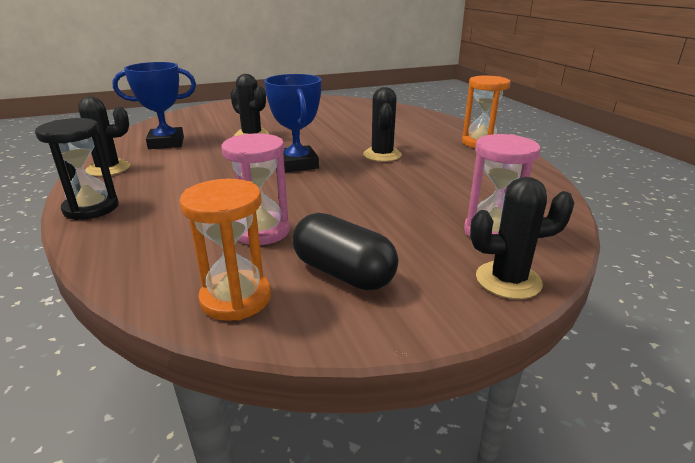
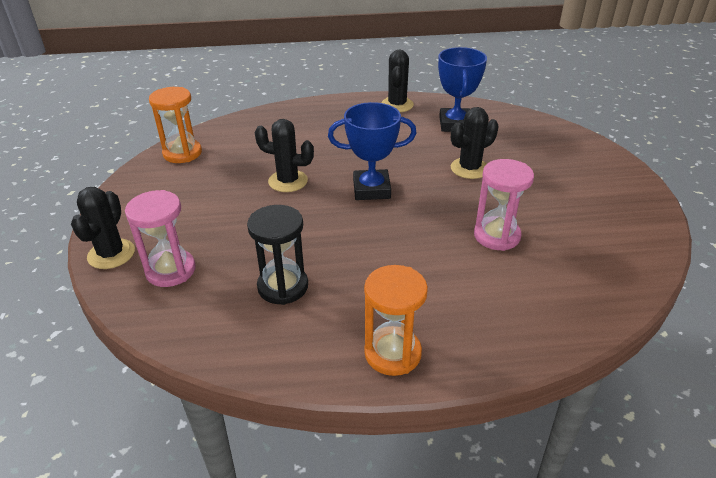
camera: 105 degrees right, 10 degrees up
(91, 208) = (325, 106): black hourglass -> black hourglass (283, 286)
(261, 231) = (250, 164): pink hourglass -> pink hourglass (496, 236)
(343, 273) = (176, 189): black capsule -> none
(382, 155) = (377, 248): black cactus -> black cactus (288, 181)

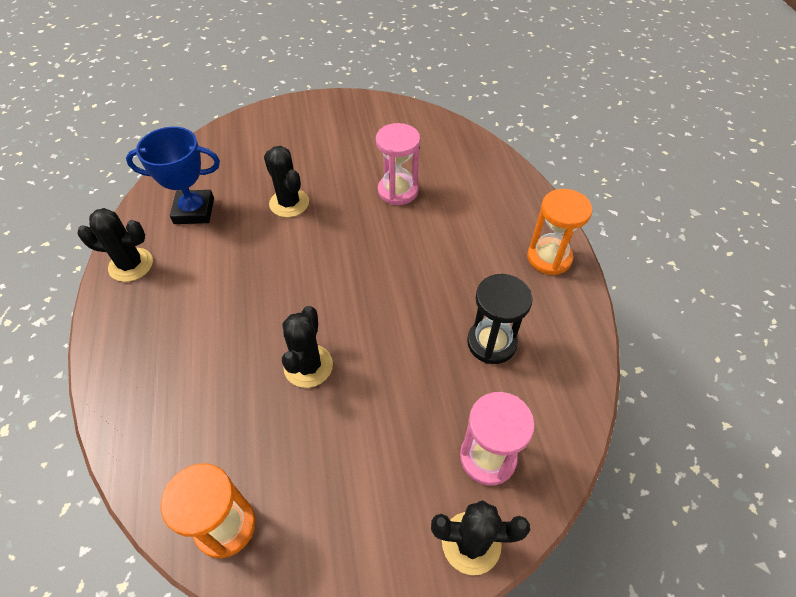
camera: 95 degrees left, 15 degrees up
(371, 189) = (326, 282): blue trophy -> none

